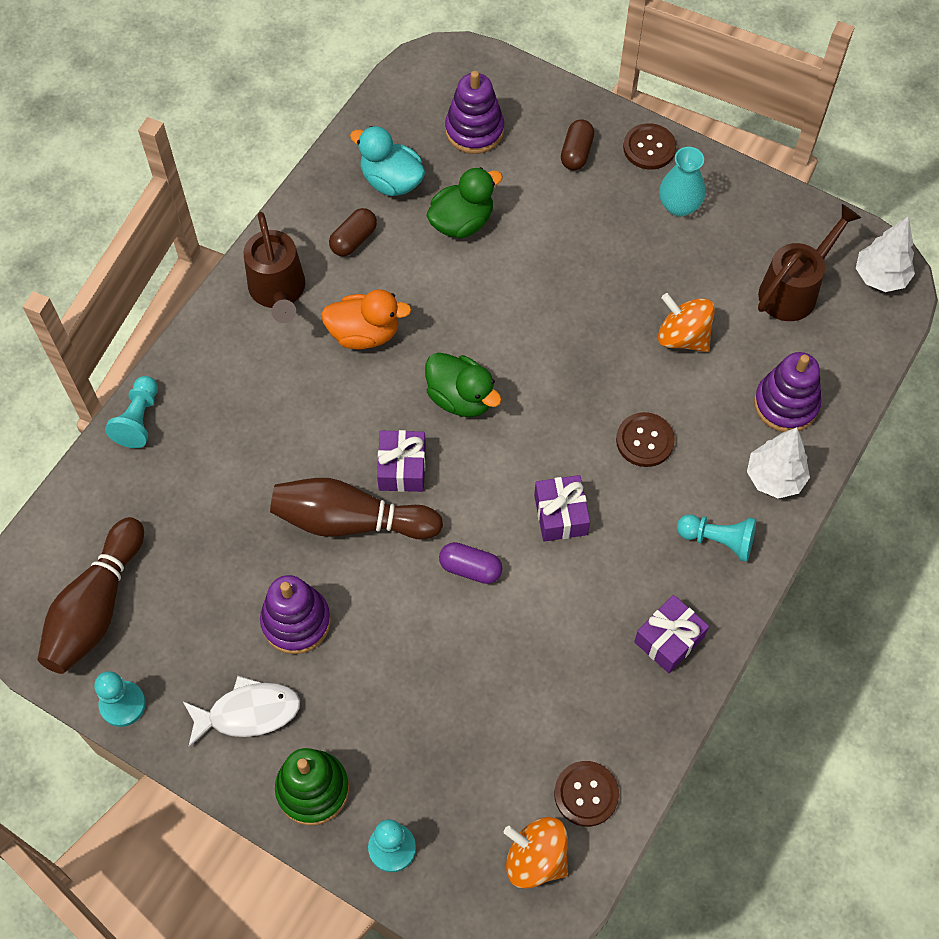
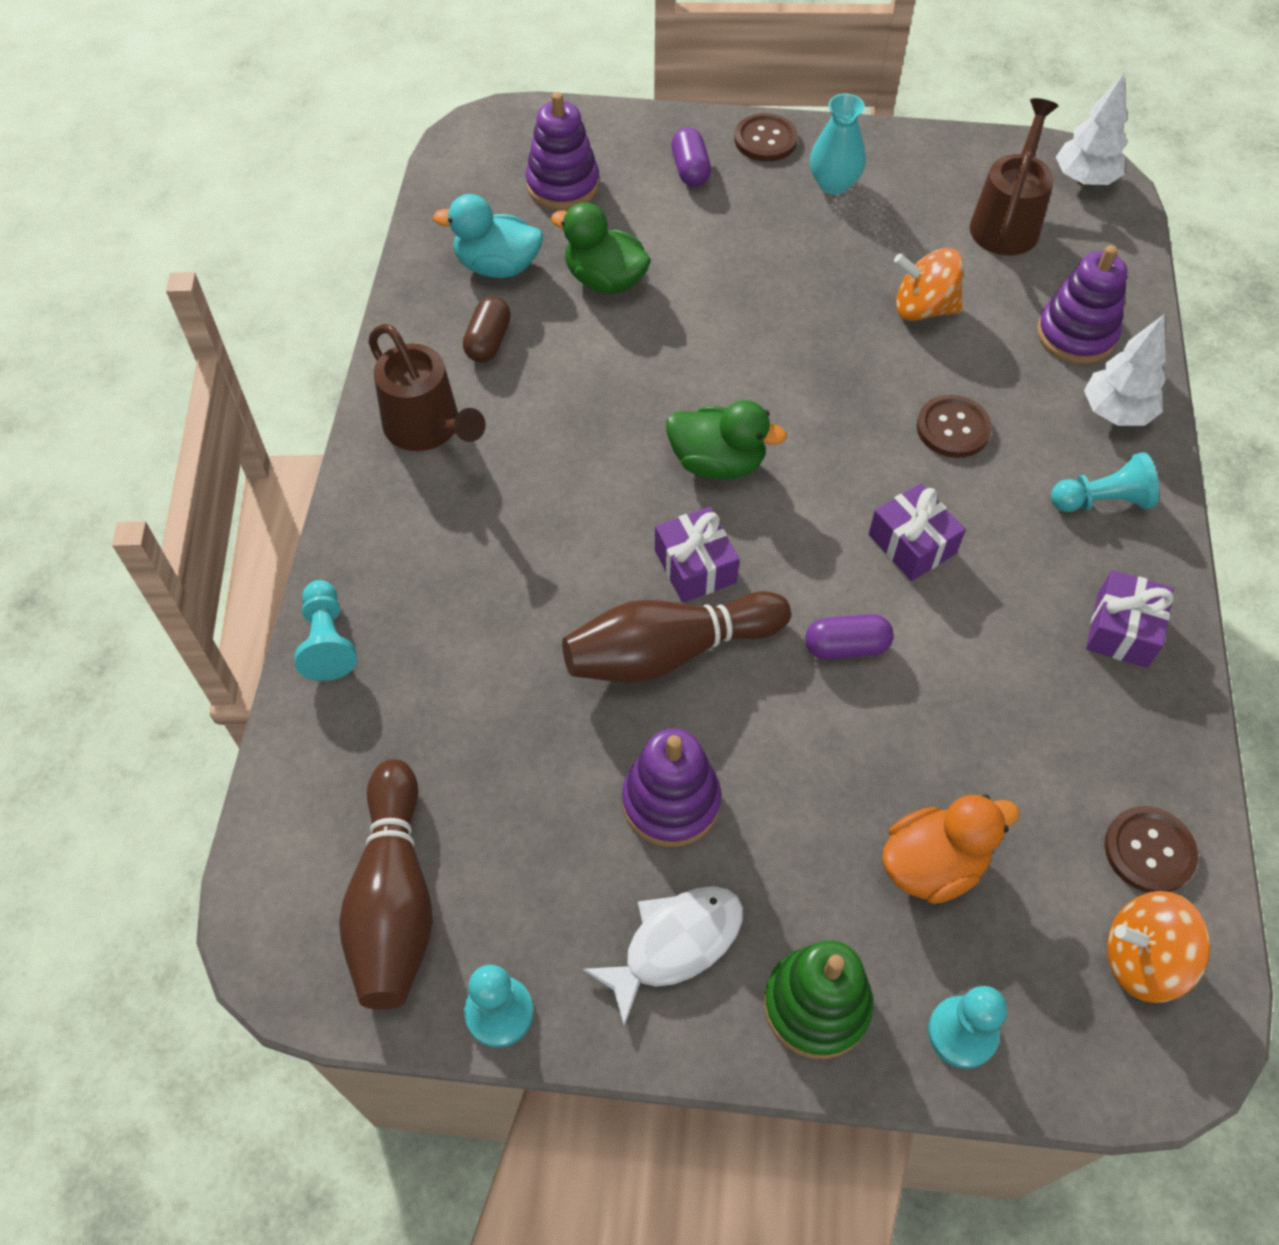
camera: 25 degrees left, 5 degrees down
(364, 333) = (560, 436): orange duck -> orange duck (933, 864)
(462, 222) = (605, 280): green duck -> green duck turned 90 degrees counterclockwise
(576, 153) = (690, 170): brown capsule -> purple capsule

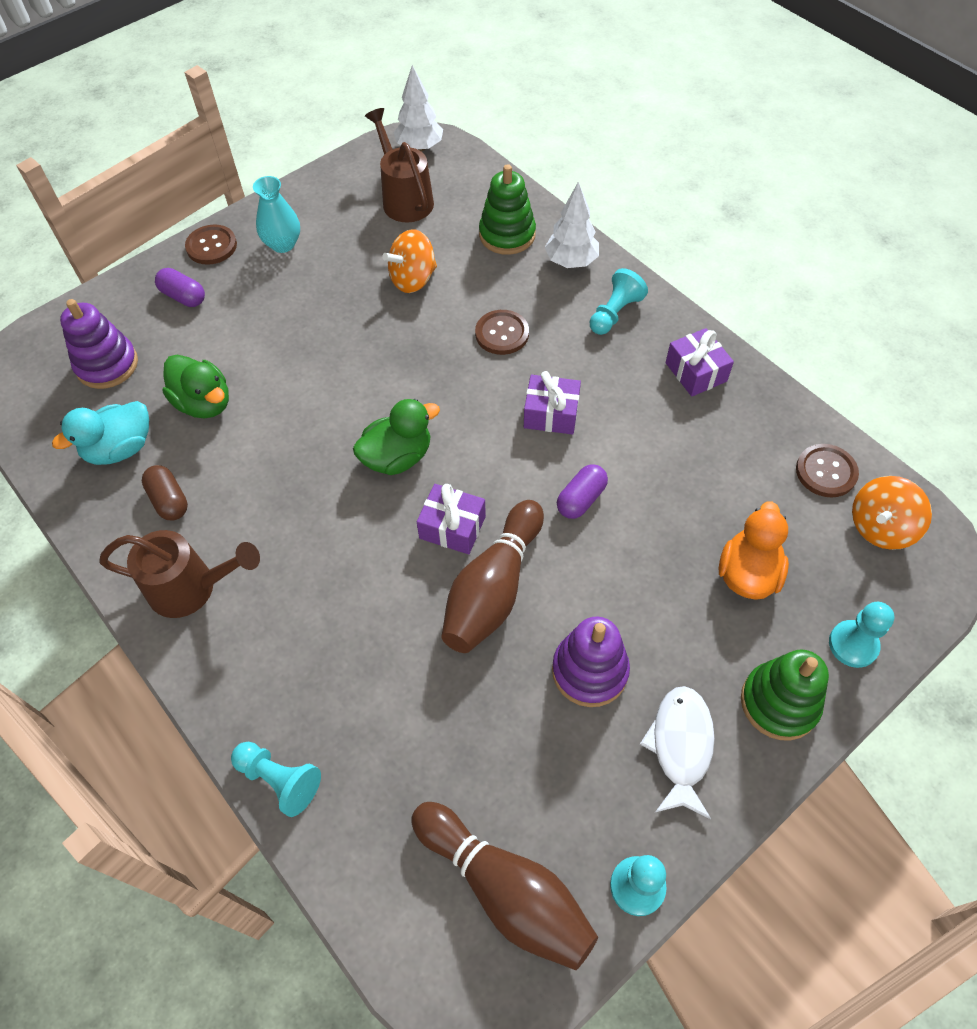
camera: 45 degrees left, 0 degrees up
(605, 280) = (204, 403): green duck -> green duck turned 120 degrees counterclockwise
(1076, 334) = (507, 235): purple stacking toy -> green stacking toy

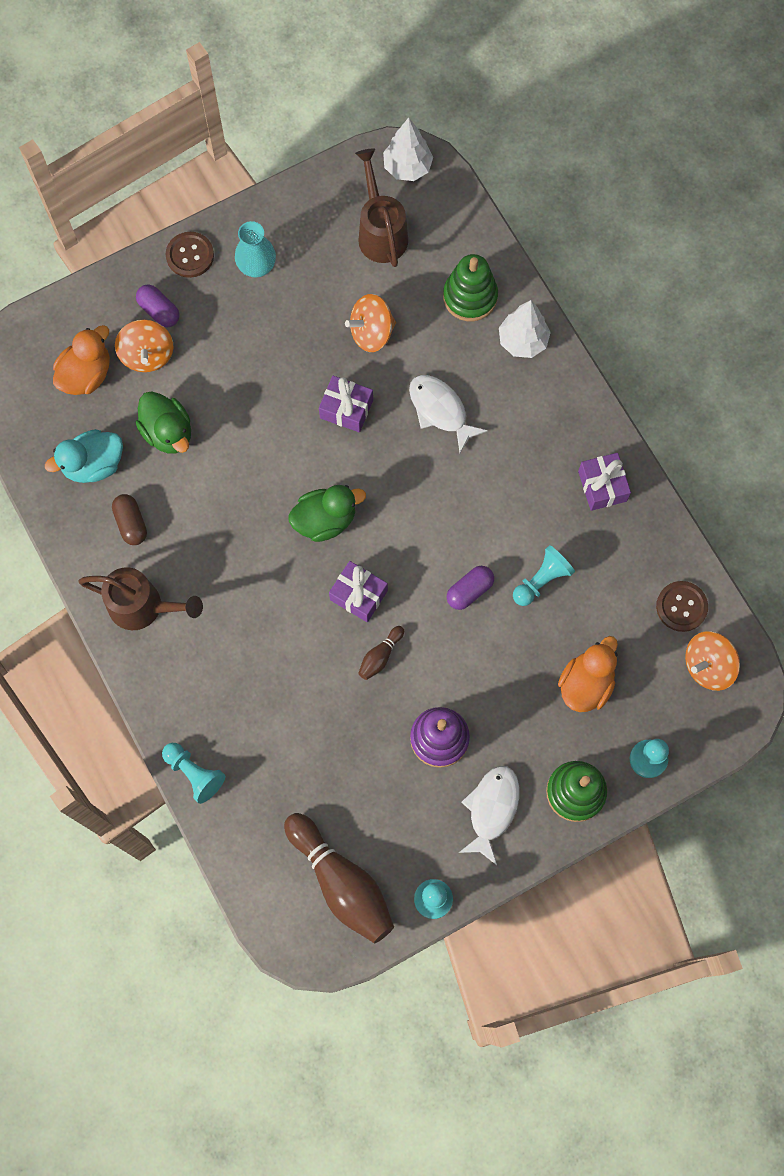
camera: 10 degrees right, 15 degrees up
(107, 365) = (86, 374): purple stacking toy -> orange duck
(174, 336) = (147, 355): none -> orange spinning top
(493, 589) = (380, 656): brown bowling pin -> brown bowling pin, size x0.45
(502, 333) = (440, 410): brown button -> white fish
(551, 414) = (464, 503): purple gift -> purple gift (346, 409)
(614, 313) = (547, 408): turquoise pawn -> turquoise pawn (541, 580)

